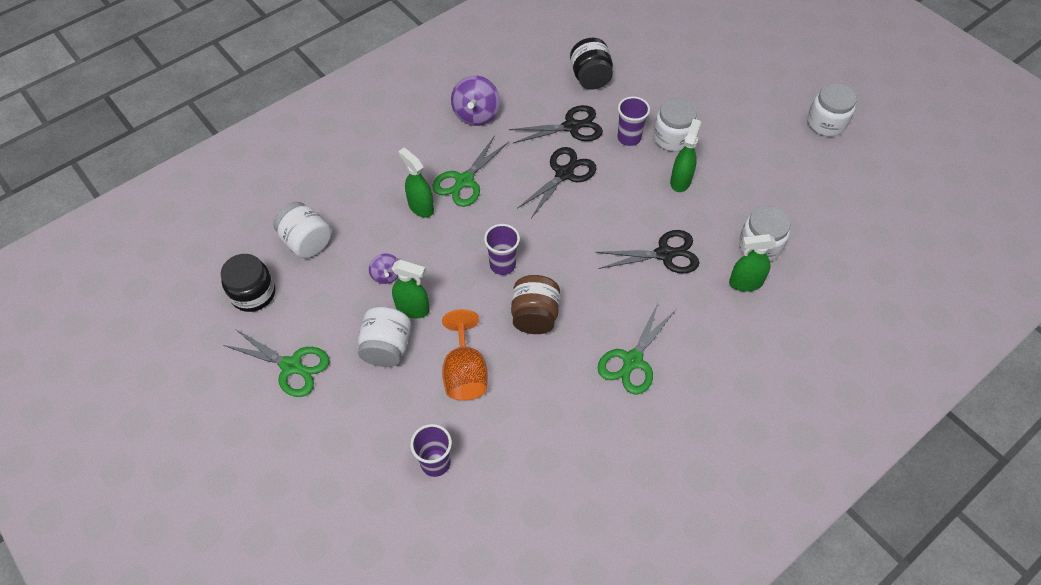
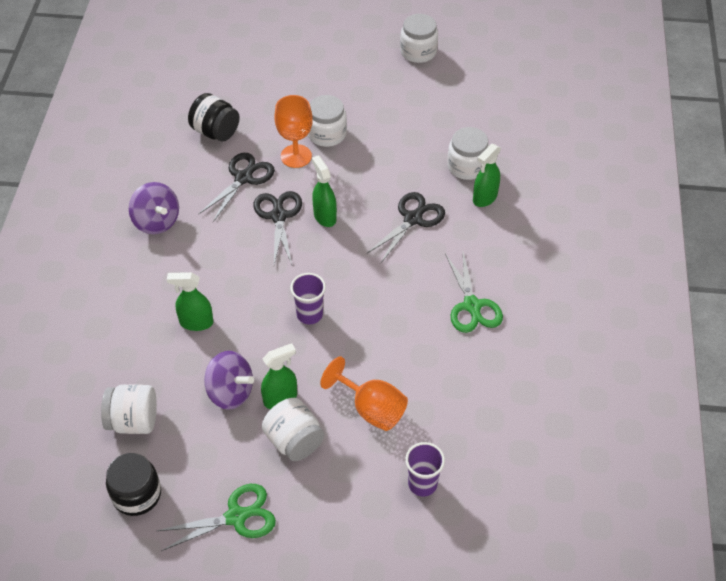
camera: 45 degrees left, 5 degrees down
(386, 275) = (230, 392): purple spinning top -> purple spinning top, size x1.73
(464, 181) = (208, 277): green scissors -> none
(535, 316) = (374, 330): brown jar -> none
(629, 138) = (296, 156): purple cup -> orange goblet
(680, 181) = (367, 160): green spray bottle -> green spray bottle (324, 216)

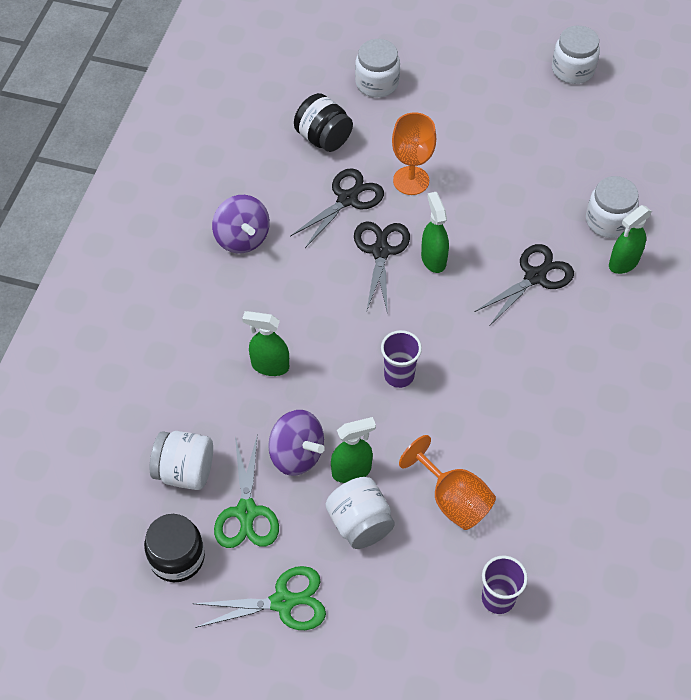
camera: 10 degrees right, 5 degrees up
(327, 134) = (450, 158): white jar -> white jar (377, 83)
(472, 306) = (588, 393): green scissors -> green scissors (246, 512)

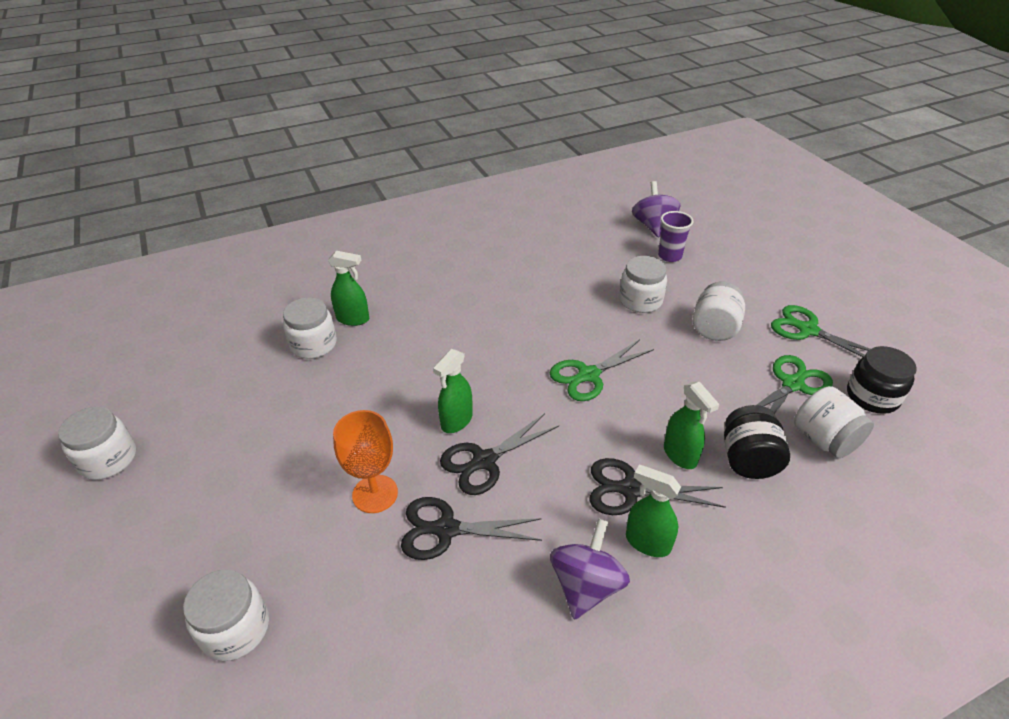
camera: 130 degrees left, 15 degrees down
(296, 454) = (720, 388): purple spinning top -> purple spinning top (653, 226)
(323, 138) = (375, 618): black jar -> black jar (748, 460)
(352, 471) = (689, 353): green spray bottle -> green spray bottle (647, 542)
(399, 375) = (588, 375): purple cup -> green scissors
(452, 499) = (640, 301): orange goblet -> white jar
(535, 277) = (413, 355): black scissors -> black scissors (630, 490)

